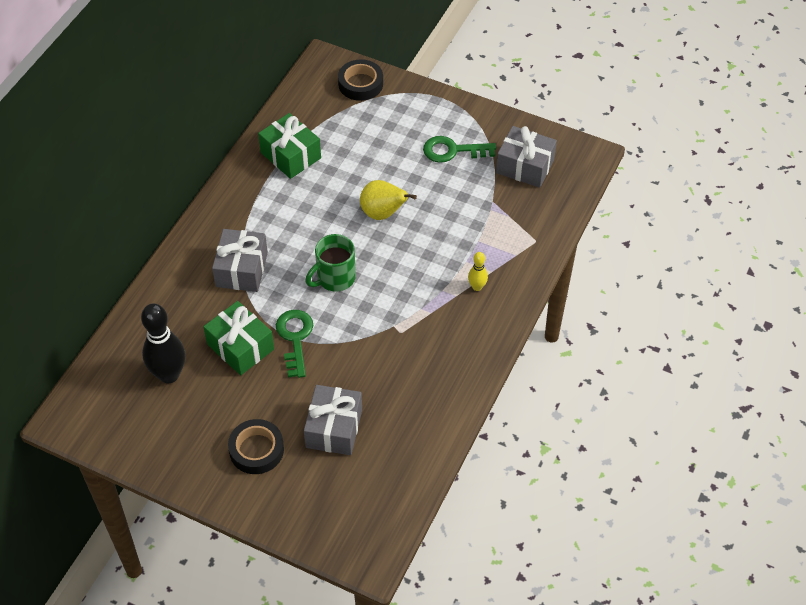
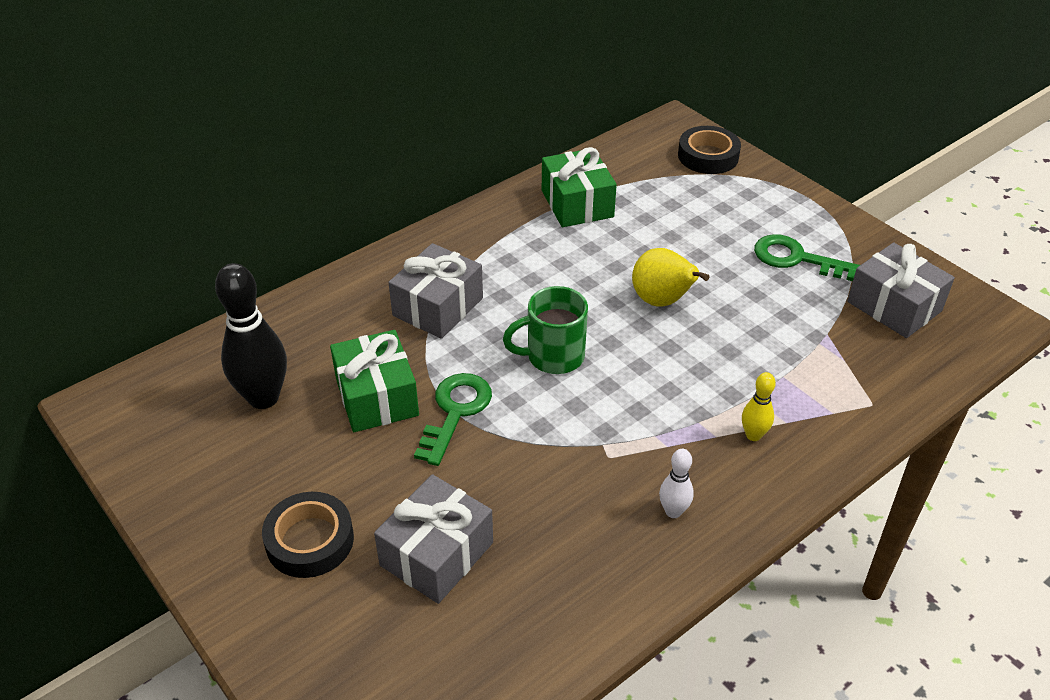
camera: 25 degrees right, 10 degrees down
(452, 352) = (673, 511): none -> white bowling pin

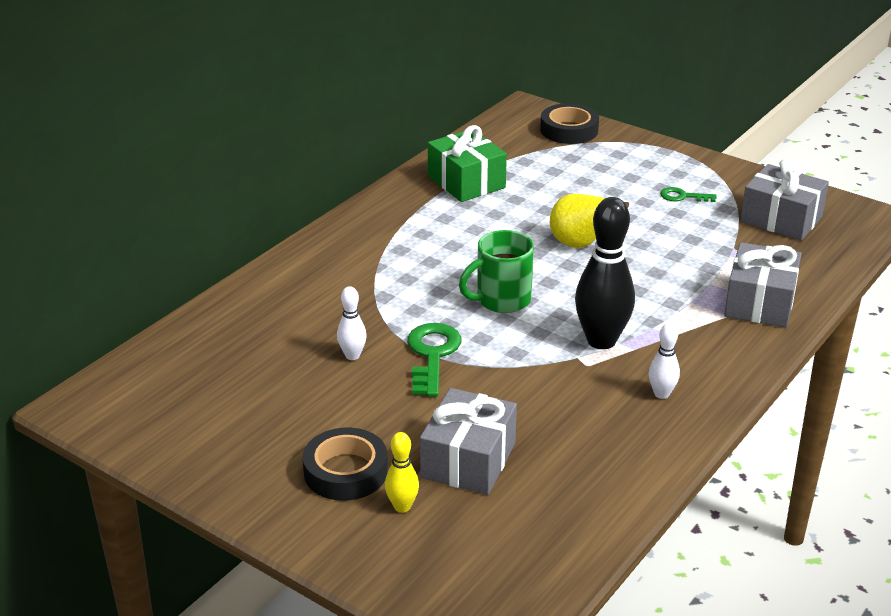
camera: 15 degrees left, 10 degrees down
(263, 398) = (243, 374): black bowling pin -> black bowling pin (601, 341)
(377, 397) = (352, 355): green gift -> white bowling pin
(438, 307) = (375, 279): grey gift -> grey gift (760, 303)
(753, 435) = (704, 329): yellow bowling pin -> yellow bowling pin (402, 506)
(796, 259) = (683, 196): green key -> green key, size x0.57

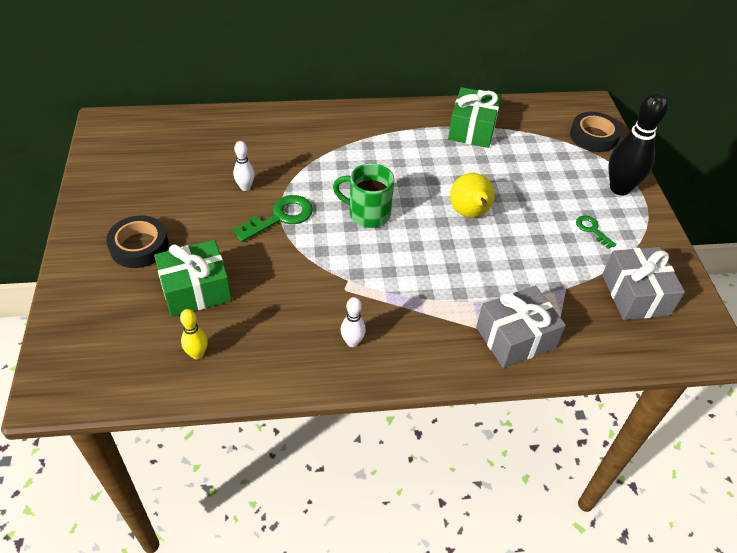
camera: 45 degrees right, 15 degrees up
(402, 506) = (129, 287): yellow bowling pin -> yellow bowling pin (197, 354)
(468, 460) = (196, 290): grey gift -> green gift
(601, 341) = (377, 281): black bowling pin -> black bowling pin (619, 188)

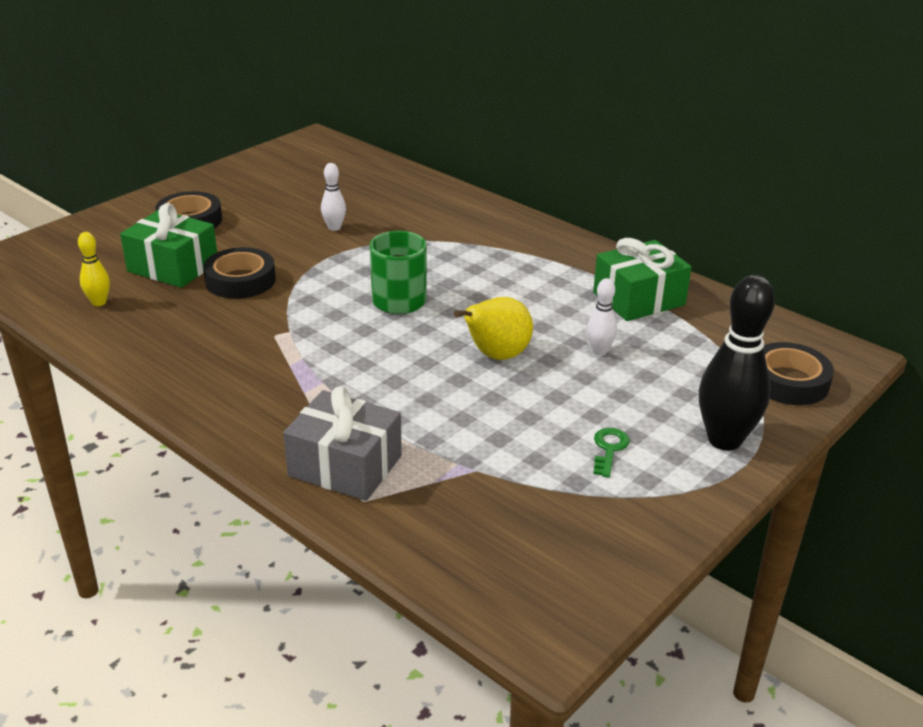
camera: 50 degrees right, 15 degrees down
(257, 267) = (240, 280): none -> black tape
(280, 217) = (321, 261): green key -> none
(352, 342) = (209, 370): white bowling pin -> white bowling pin (599, 351)
(635, 294) = (544, 529): grey gift -> none

